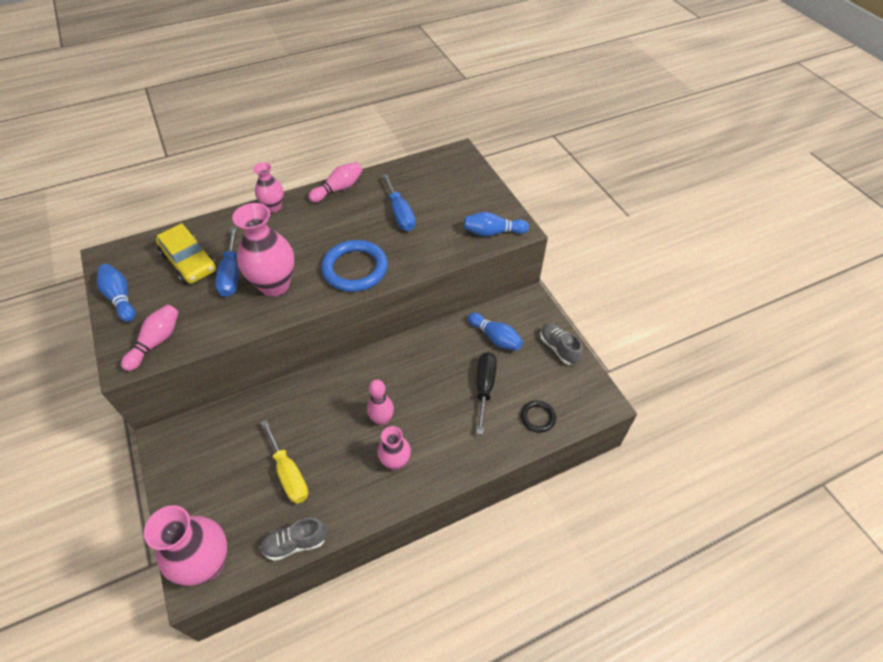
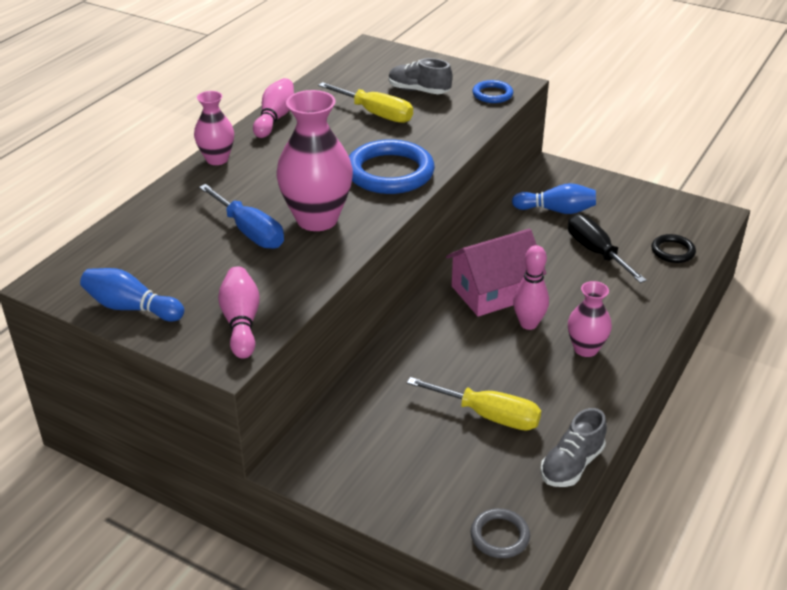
camera: 35 degrees left, 15 degrees down
(189, 262) = (177, 242): yellow car -> none
(207, 563) = (499, 536): pink vase -> grey ring
(387, 381) = (493, 292): none -> pink house
(400, 214) = (376, 114): blue screwdriver -> yellow screwdriver
(492, 232) = (492, 94): blue bowling pin -> blue ring
(558, 348) = (625, 193): grey shoe -> grey shoe (419, 91)

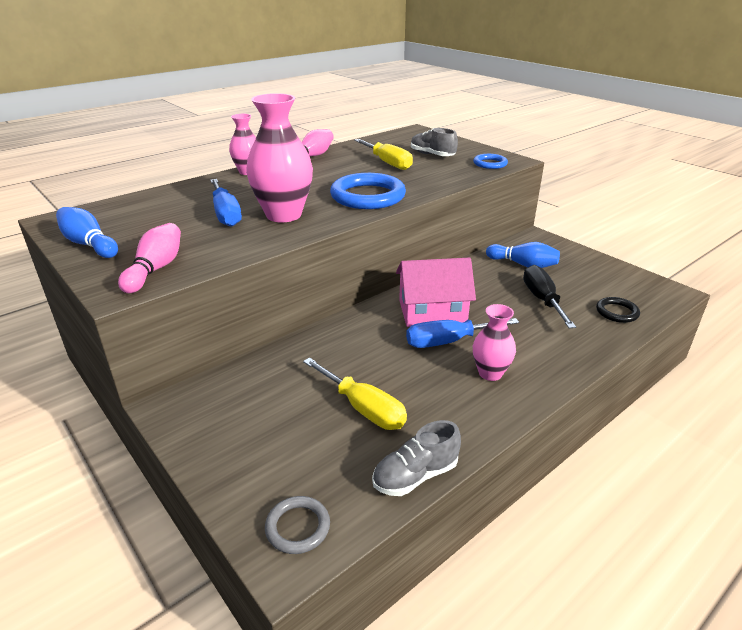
camera: 20 degrees right, 5 degrees down
(528, 324) = (448, 341): pink bowling pin -> blue screwdriver

